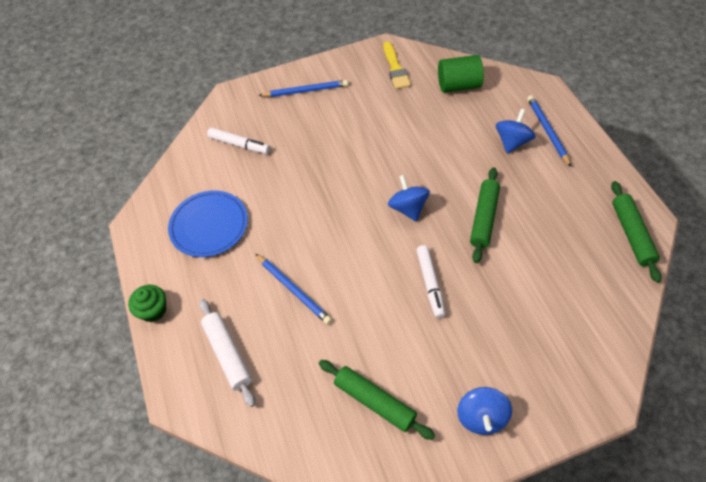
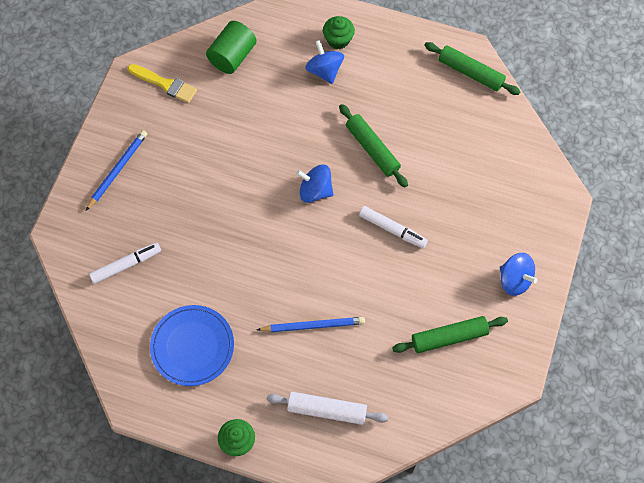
camera: 55 degrees left, 10 degrees up
(547, 131) = (338, 40): blue pencil -> green cupcake

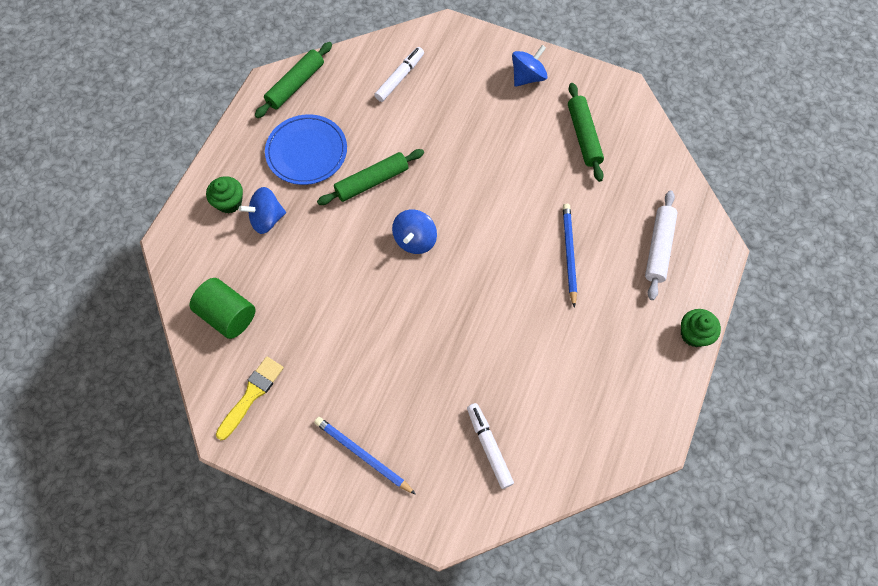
camera: 85 degrees left, 0 degrees up
(192, 346) = (590, 375): blue plate -> blue plate (307, 152)
(392, 229) = (467, 172): white marker -> white marker (400, 78)

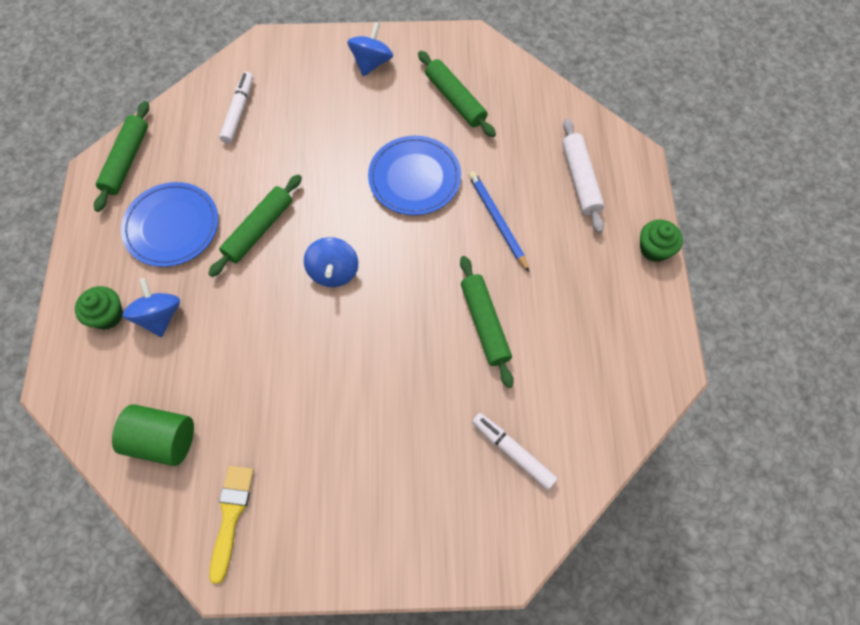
camera: 25 degrees left, 0 degrees up
(267, 219) = (159, 316): blue spinning top -> blue spinning top turned 120 degrees clockwise
(362, 455) = (385, 524): blue pencil -> none
(516, 334) = (485, 323): none -> green rolling pin
(517, 189) = (414, 178): none -> blue plate

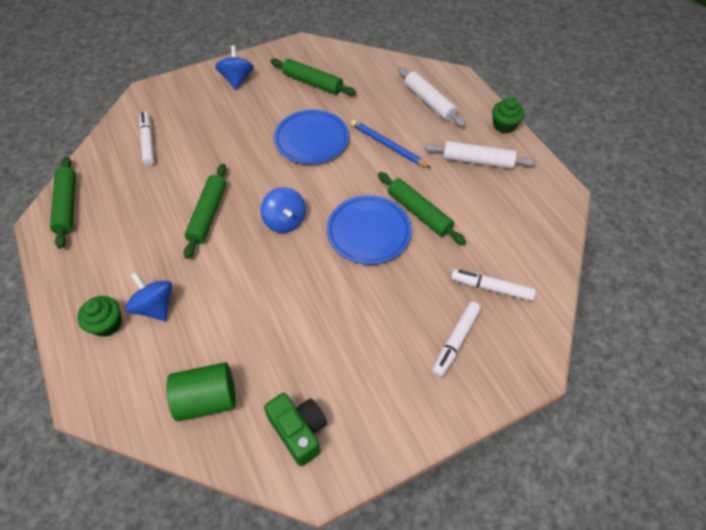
camera: 25 degrees left, 10 degrees down
(172, 226) = (132, 238): blue plate -> blue plate (368, 232)
(231, 516) = (299, 431): yellow brush -> green camera
(437, 495) = (455, 341): none -> white marker
(592, 284) = (477, 161): none -> white rolling pin

